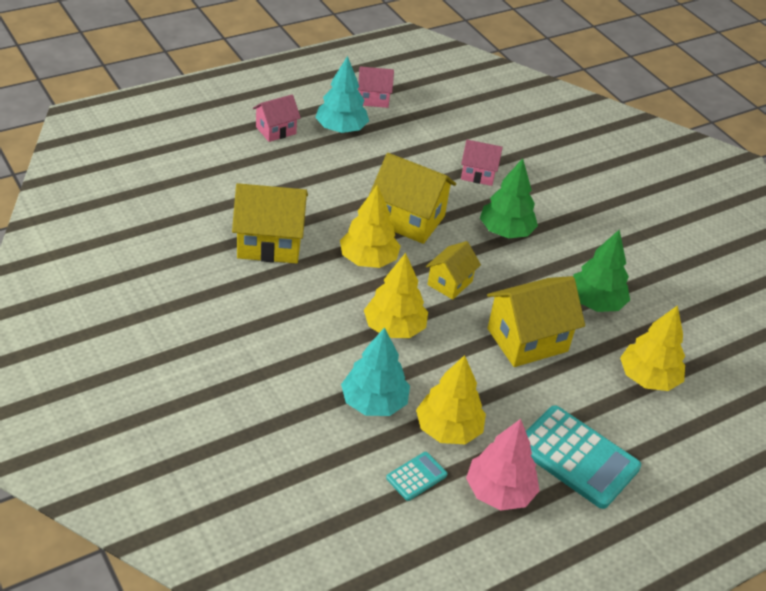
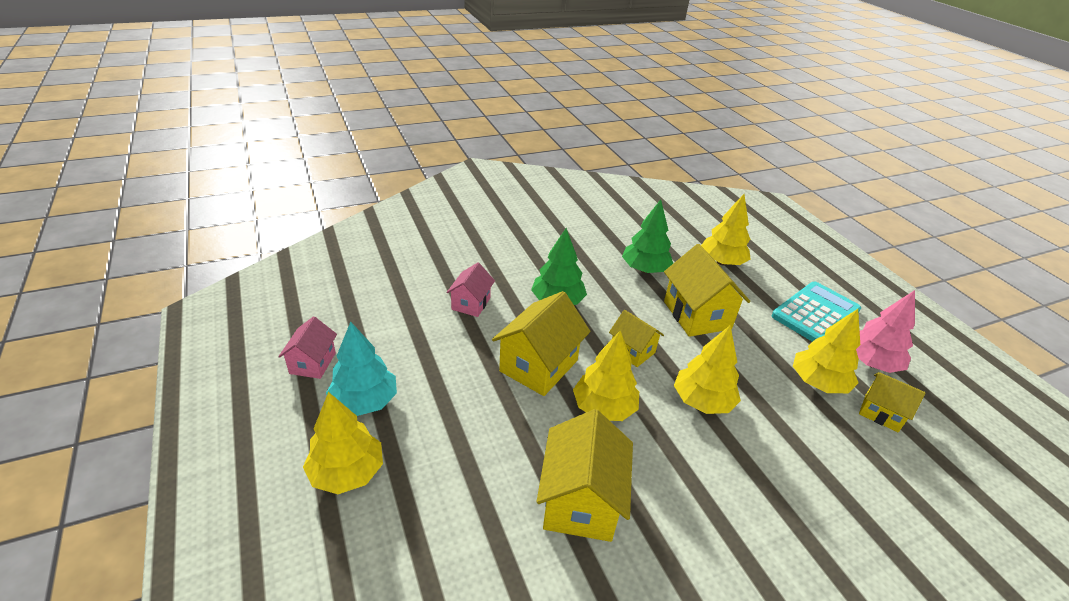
camera: 80 degrees left, 5 degrees down
(276, 130) = (347, 472): pink house -> yellow tree
(374, 402) = (806, 431): turquoise tree -> none
(416, 476) = (881, 413): turquoise calculator -> yellow house

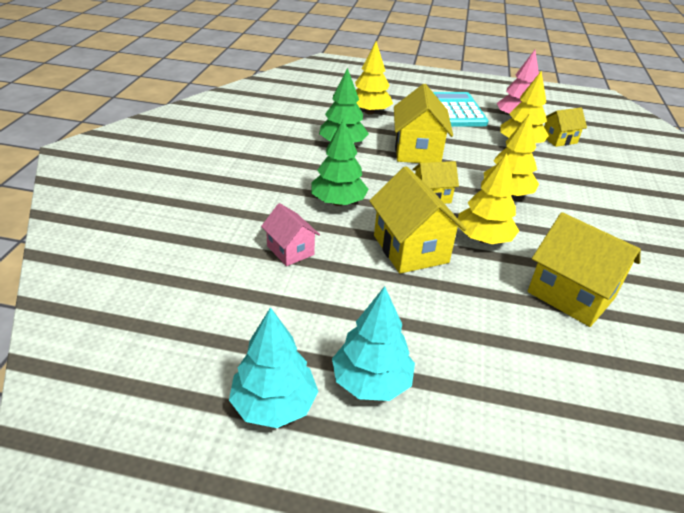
camera: 55 degrees left, 0 degrees up
(313, 363) = (274, 405): pink house -> turquoise tree
(347, 472) = (463, 432): yellow tree -> none
(697, 315) = (417, 151): yellow house -> yellow house turned 75 degrees clockwise

